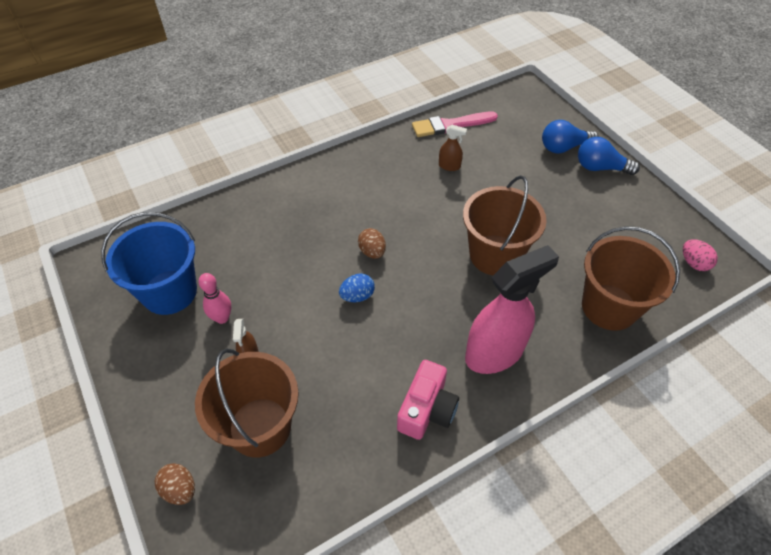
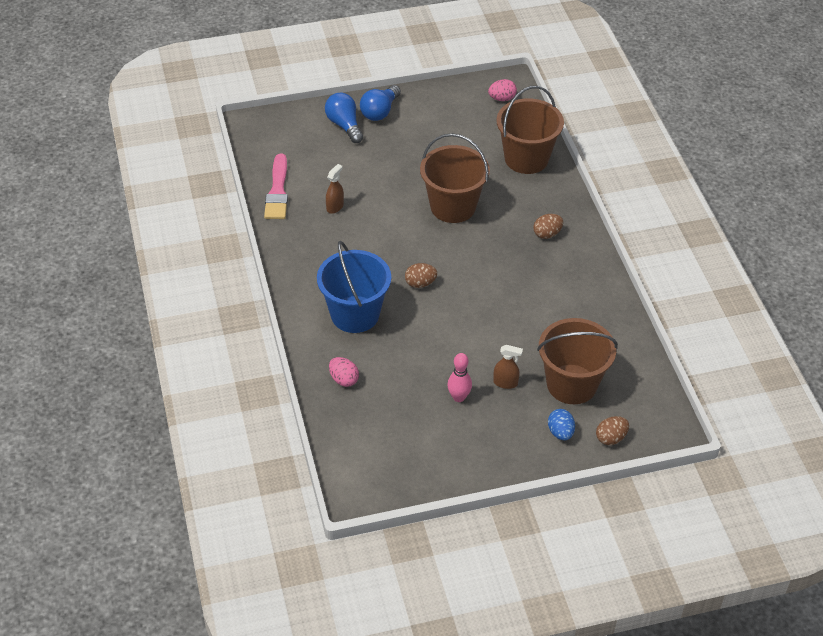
camera: 75 degrees left, 5 degrees down
(169, 292) = (416, 433): blue bucket -> blue bucket (355, 314)
(230, 222) = (344, 379): none -> pink egg
(357, 296) = (466, 303): blue egg -> blue egg (560, 432)
(427, 409) = (583, 284): pink camera -> none
(494, 353) = (547, 234): pink spray bottle -> brown egg
(563, 147) = (344, 125): blue light bulb -> blue light bulb turned 150 degrees clockwise

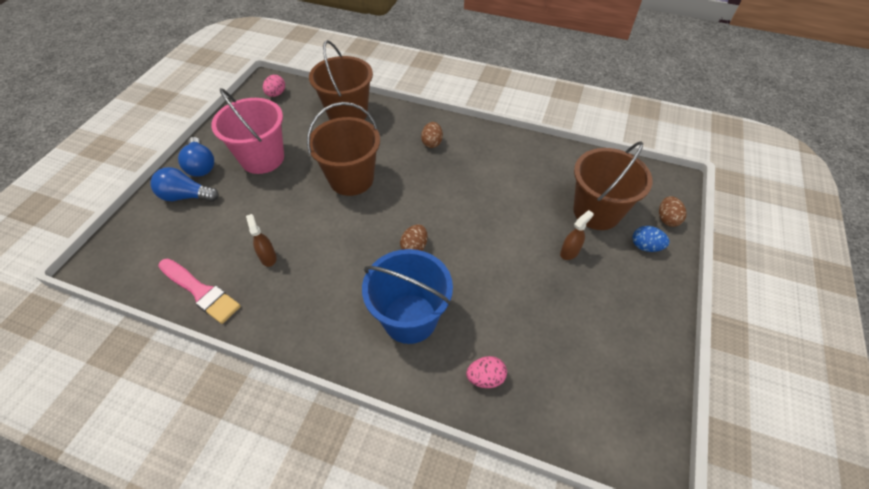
camera: 55 degrees left, 5 degrees up
(422, 140) = (262, 158): none -> pink bucket
(459, 397) = (566, 294): pink bowling pin -> none

